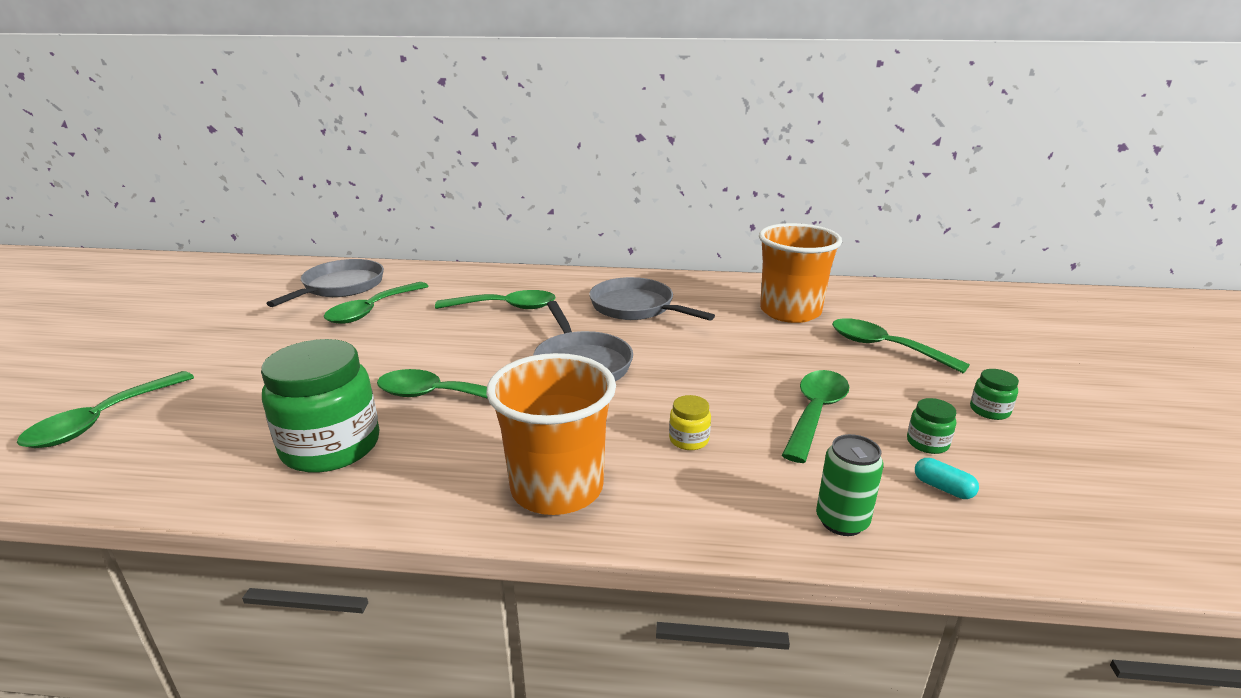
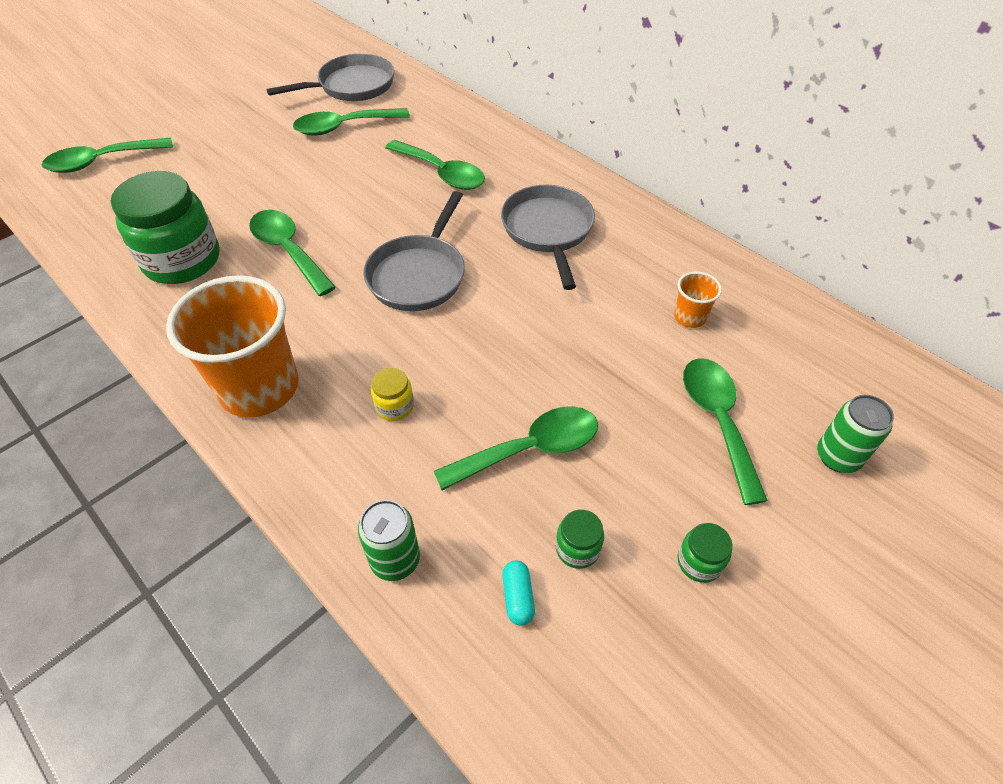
camera: 40 degrees right, 25 degrees up
(790, 312) = (690, 317): orange cup -> orange cup, size x0.44
(960, 334) = (837, 457): none -> green can

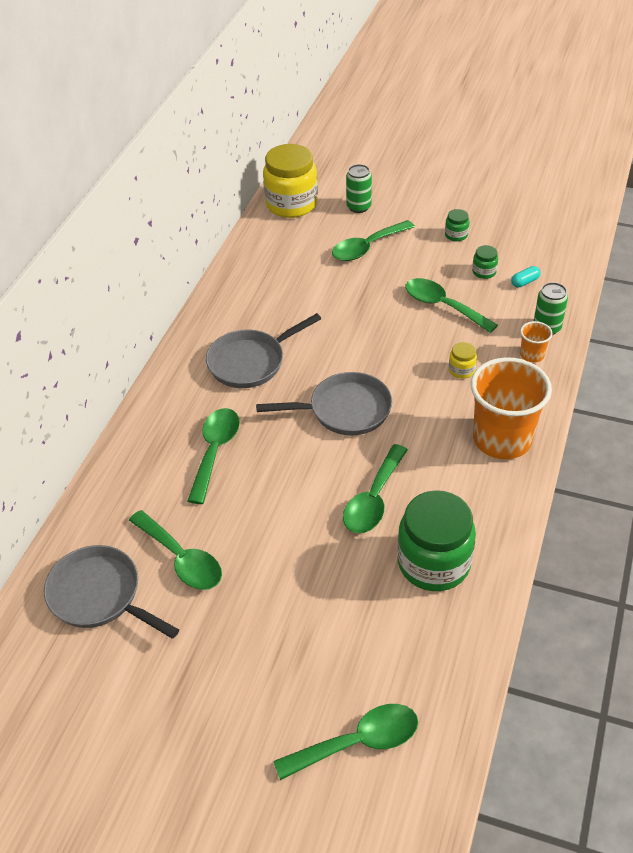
camera: 115 degrees left, 5 degrees down
(102, 161) = (357, 742): green spoon -> green spoon turned 60 degrees counterclockwise
(690, 317) = (293, 275): orange cup -> orange cup (532, 355)
(872, 375) = (291, 204): none -> yellow jar

